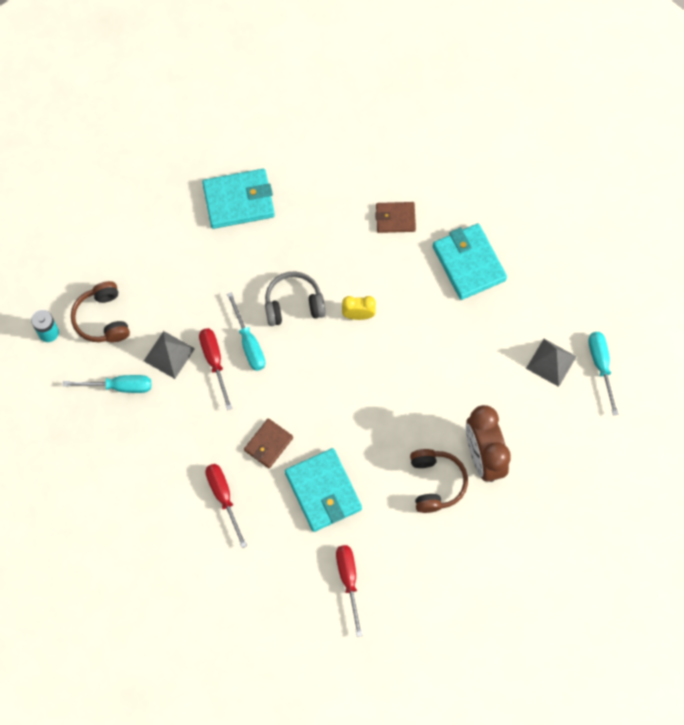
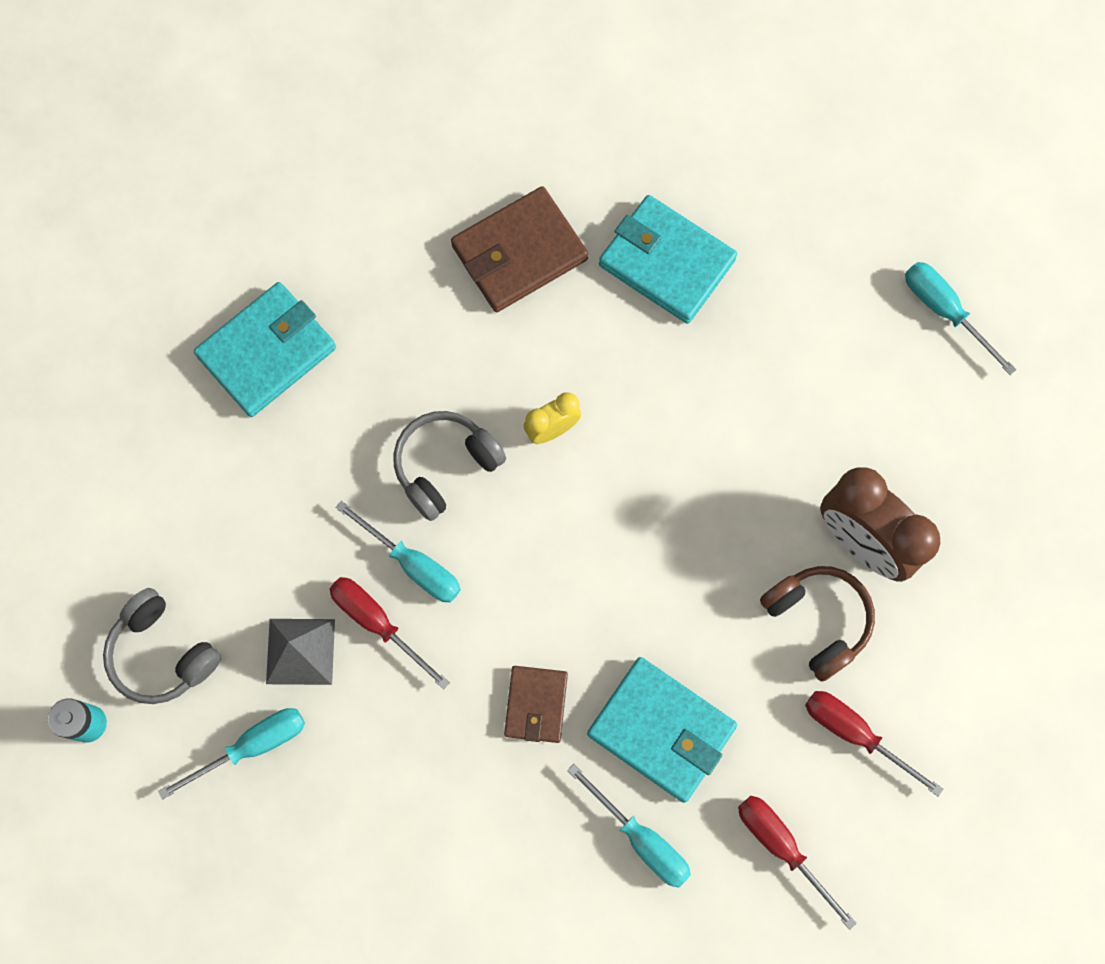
camera: 30 degrees left, 5 degrees up
(103, 319) = (163, 653): brown headphones -> grey headphones
(223, 497) = (517, 828): red screwdriver -> red screwdriver (854, 733)
(281, 537) = (641, 839): none -> turquoise screwdriver
(395, 218) = (519, 253): brown wallet -> brown wallet, size x1.68
(551, 362) = (872, 345): grey pyramid -> none

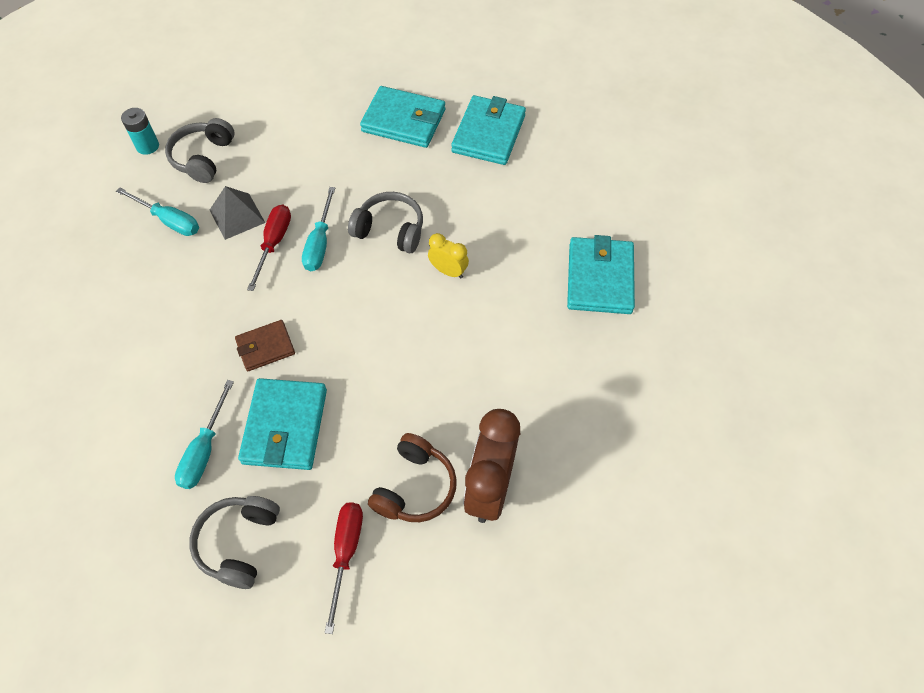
camera: 60 degrees right, 15 degrees down
(361, 257) = (488, 134): none -> turquoise wallet
(519, 253) = (547, 203): brown wallet -> none
(781, 846) = (239, 543): red screwdriver -> grey headphones
(944, 311) = (695, 460): turquoise screwdriver -> none

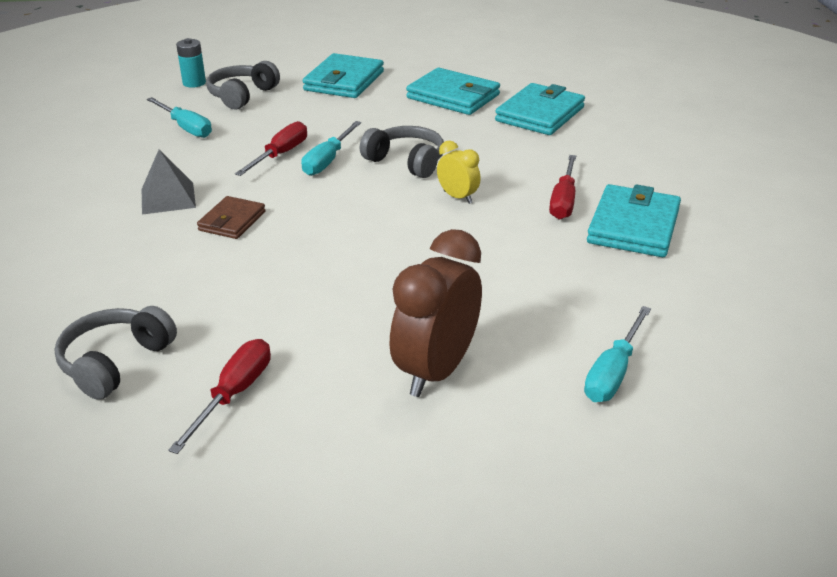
camera: 15 degrees right, 25 degrees down
(204, 450) = (123, 284): turquoise screwdriver -> turquoise screwdriver (613, 372)
(237, 216) = (253, 133): grey pyramid -> grey pyramid (168, 198)
(265, 347) = (232, 221): brown wallet -> brown wallet turned 60 degrees counterclockwise
(285, 426) = (220, 280): turquoise wallet -> turquoise wallet (344, 81)
(414, 487) = (344, 353): brown headphones -> none
(537, 257) = (563, 201): none -> red screwdriver

